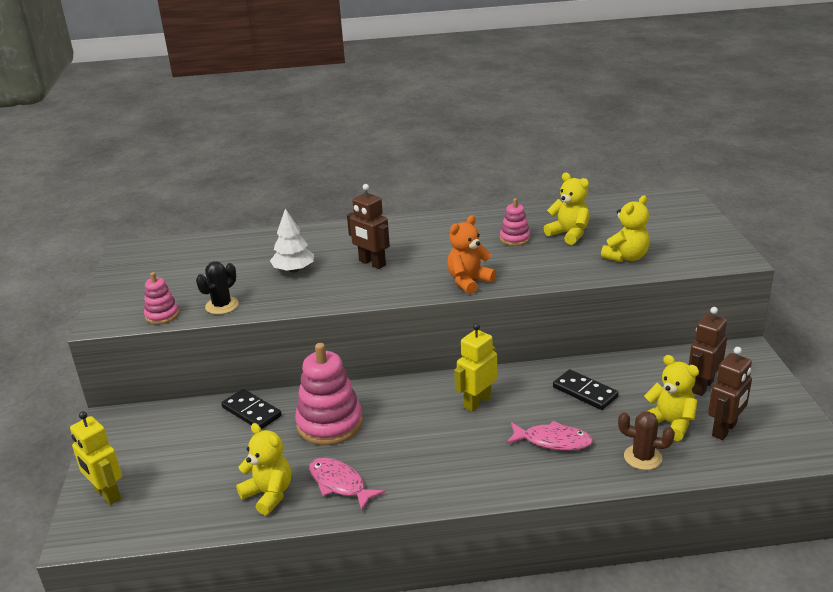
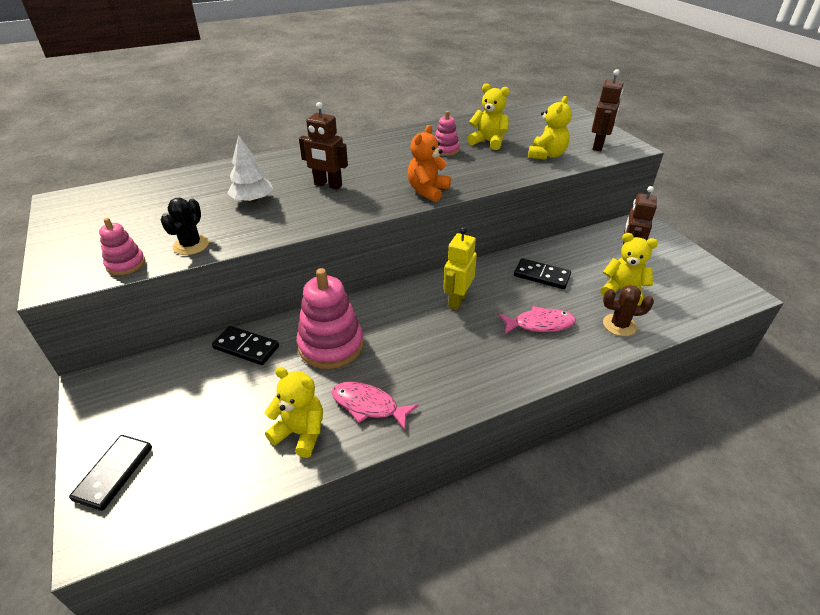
camera: 20 degrees left, 10 degrees up
(107, 494) = (114, 473): yellow robot -> black domino
(724, 430) = (666, 289): brown robot -> brown robot (598, 146)

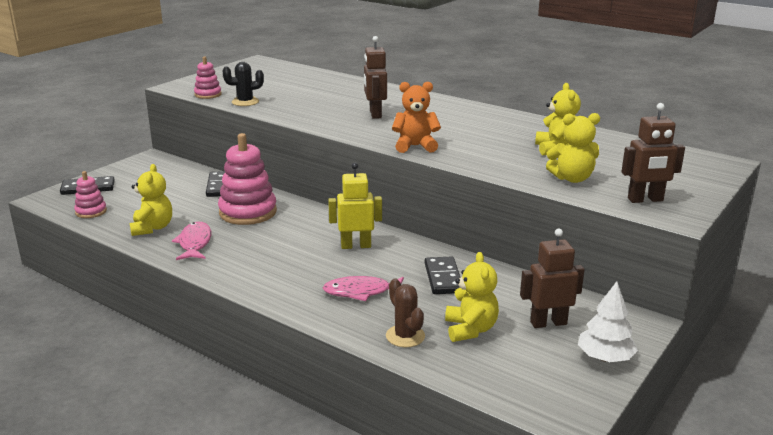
camera: 60 degrees right, 15 degrees down
(252, 200) = (321, 100): white tree -> white tree (605, 358)
(445, 150) = (506, 137): pink stacking toy -> pink stacking toy (91, 212)
(540, 324) = (361, 292): pink fish -> pink fish turned 120 degrees clockwise

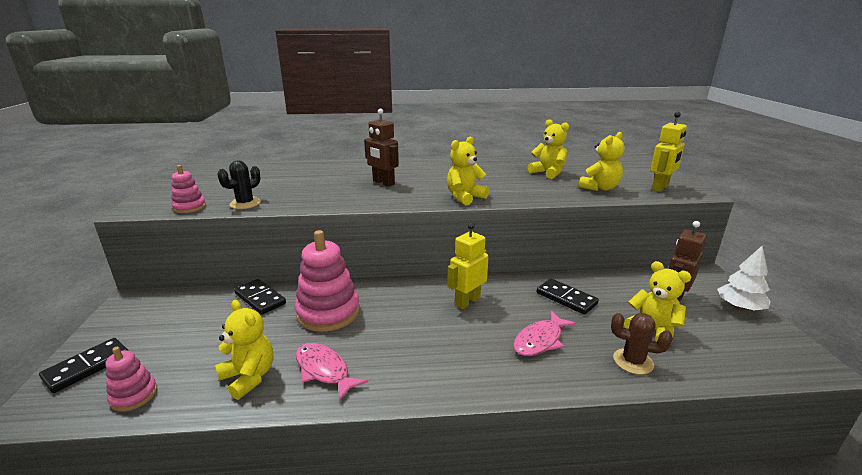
camera: 40 degrees left, 0 degrees up
(415, 146) = (465, 197): orange teddy bear -> yellow teddy bear
(645, 200) = (660, 188): brown robot -> yellow robot

